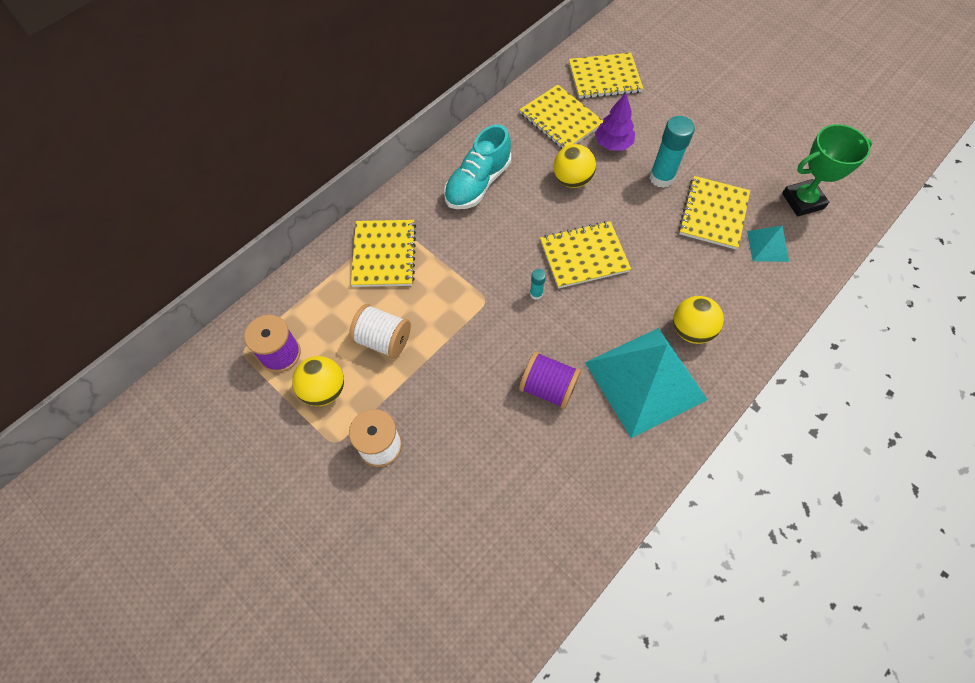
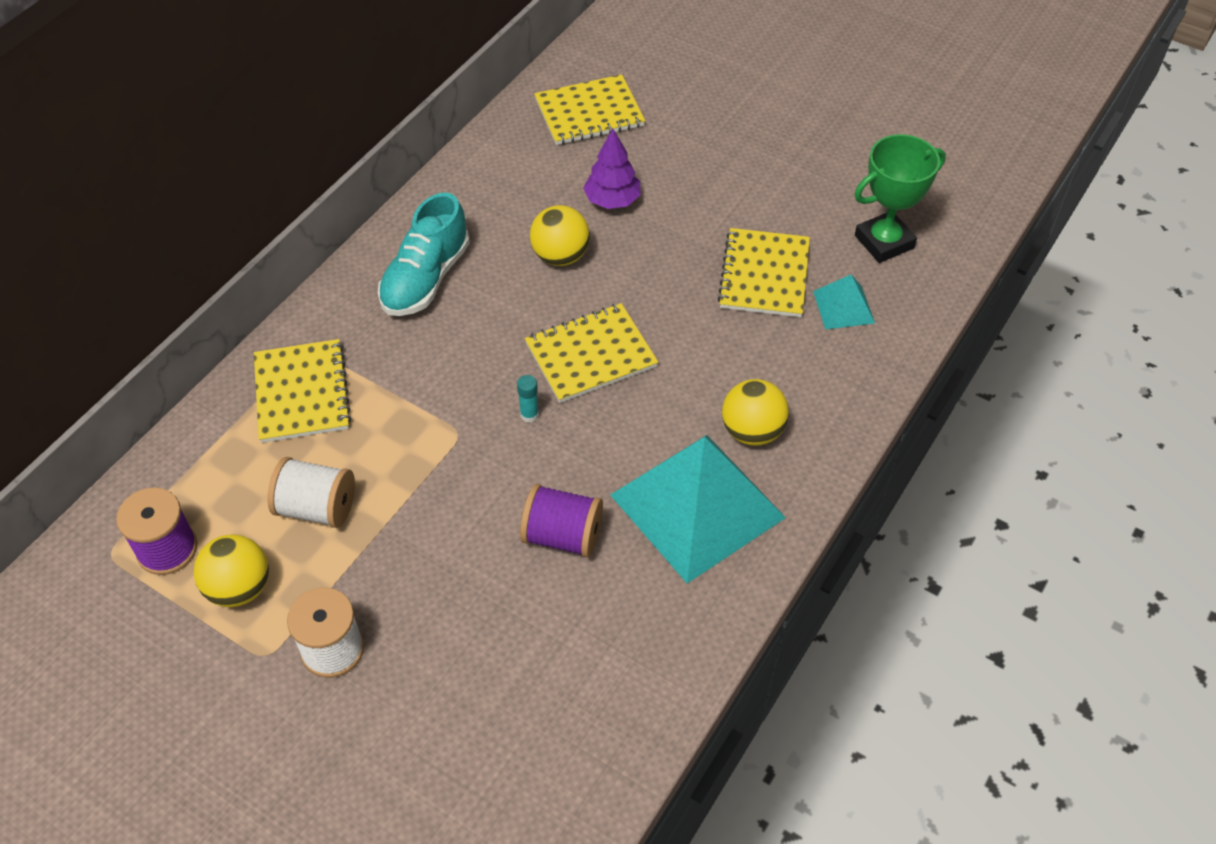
camera: 10 degrees left, 10 degrees down
(560, 119) = (534, 177): yellow notebook -> none
(661, 178) = (686, 237): turquoise glue stick -> none

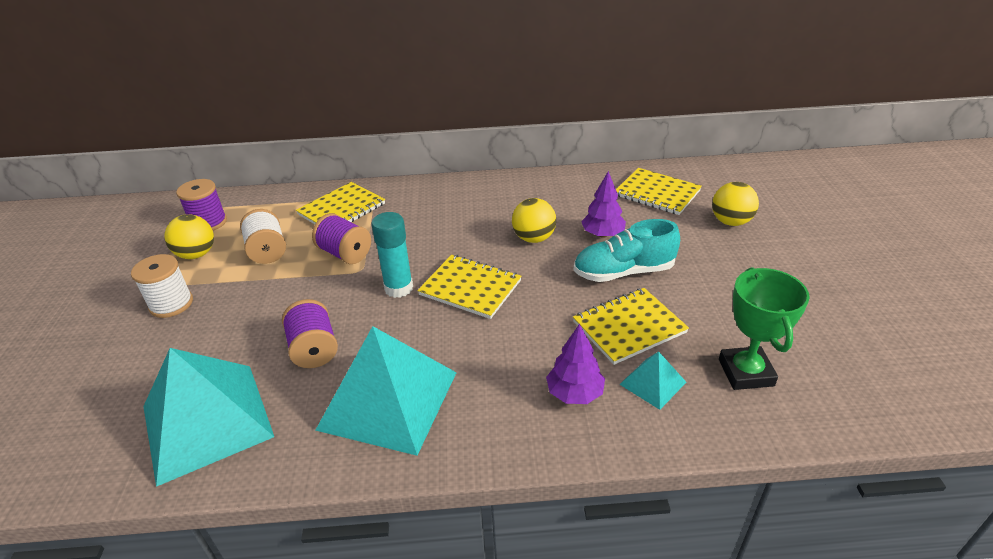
camera: 55 degrees right, 15 degrees down
(409, 433) = (345, 254): none -> purple spool
(426, 278) = (460, 205): turquoise shoe -> turquoise shoe (623, 272)
(529, 415) = (398, 288): turquoise glue stick -> turquoise glue stick, size x2.07
(592, 674) = (206, 421): none -> turquoise pyramid
(752, 431) = (481, 394): yellow ball -> yellow ball (730, 222)
(809, 365) = (574, 393): none -> purple tree
(884, 242) = (746, 372): green trophy -> green trophy turned 60 degrees clockwise

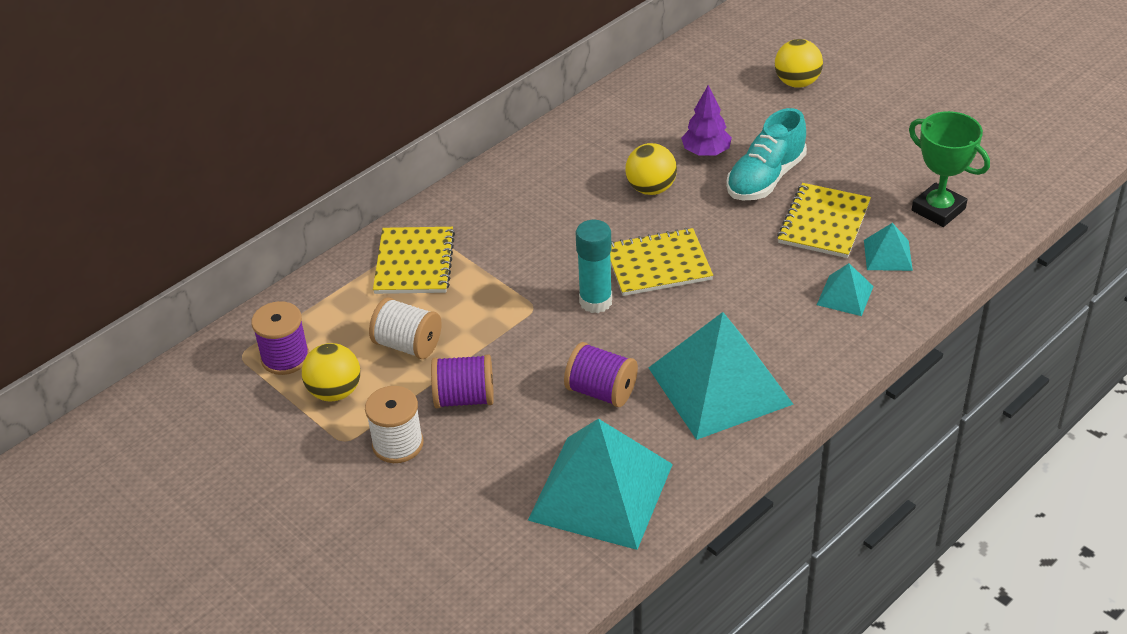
camera: 40 degrees left, 5 degrees up
(345, 254) = (494, 302): purple spool -> purple spool (464, 398)
(574, 393) = (845, 295): purple tree -> turquoise pyramid
(657, 193) = (703, 84): yellow notebook -> none

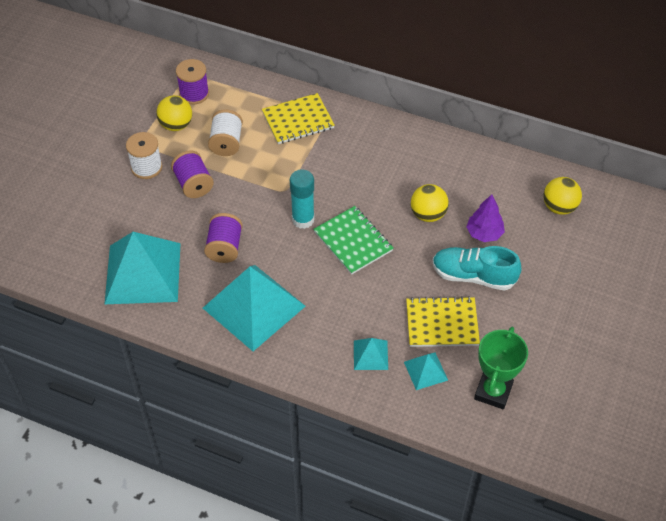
camera: 65 degrees right, 10 degrees up
(658, 264) = (353, 241): yellow notebook -> green notebook
(797, 83) = (598, 265): yellow ball -> yellow ball (559, 207)

